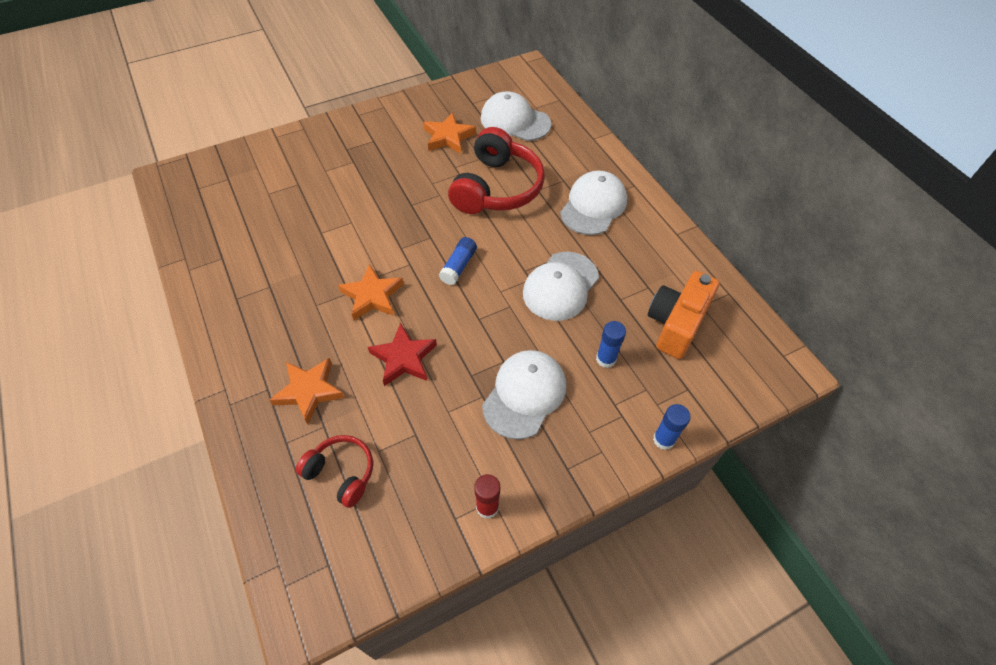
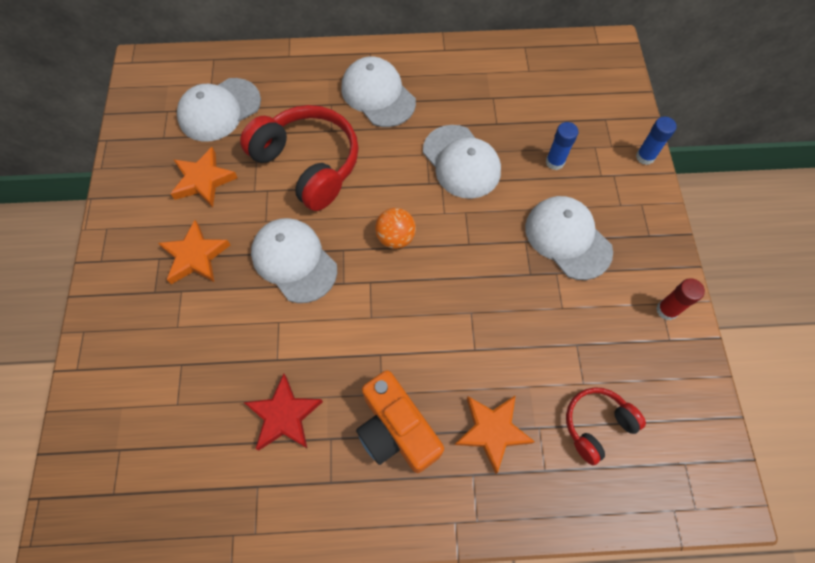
camera: 65 degrees left, 10 degrees up
(372, 296) = (396, 332): orange star -> orange star (195, 256)
(404, 358) = (488, 327): red star -> red star (284, 415)
(406, 212) = (294, 261): none -> white cap
(458, 266) = (395, 237): blue glue stick -> orange ball
(676, 324) = (540, 97): orange camera -> orange camera (396, 430)

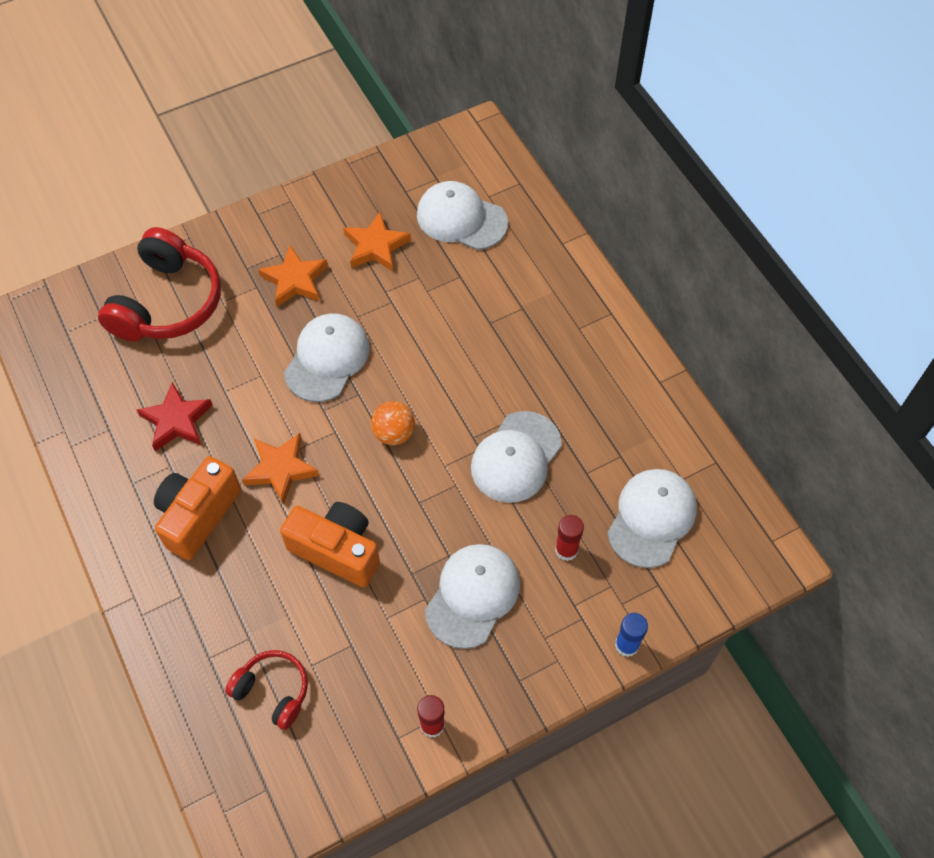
camera: 65 degrees right, 5 degrees down
(308, 164) = (438, 321): red headphones -> red headphones (167, 302)
(378, 95) = (559, 344): white cap -> white cap (652, 518)
(485, 323) = (337, 550): none -> orange camera
(492, 431) = (229, 597): orange star -> orange star (280, 469)
(555, 162) = (566, 550): blue glue stick -> red glue stick

